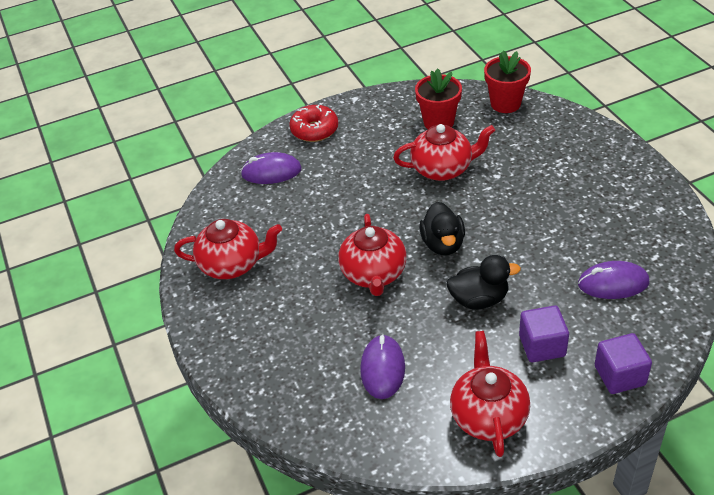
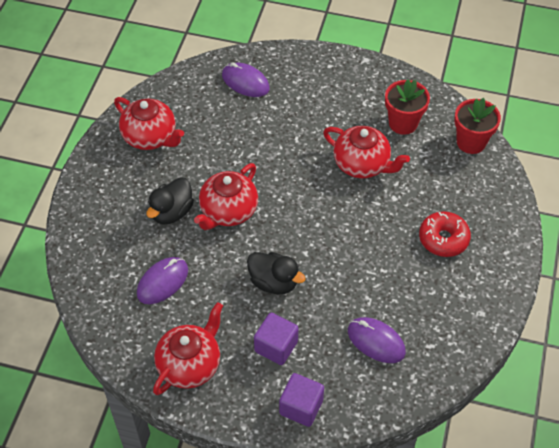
camera: 35 degrees right, 10 degrees up
(314, 130) = (309, 67): red donut -> red donut (443, 239)
(443, 244) = (296, 223): black duck -> black duck (171, 212)

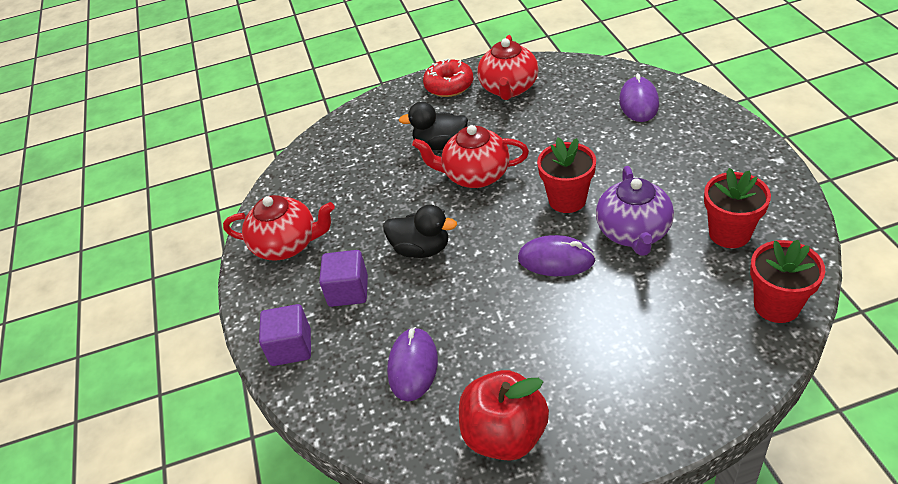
camera: 65 degrees right, 10 degrees down
(162, 282) = (361, 180): purple mouse -> purple mouse (556, 259)
(274, 282) = (421, 249): black duck -> black duck turned 75 degrees counterclockwise
(302, 177) = (567, 200): none -> red flower pot
(362, 164) = (633, 233): red teapot -> purple teapot
(443, 239) = (604, 354): red donut -> red donut (449, 85)
(464, 321) = (505, 435): none -> red apple

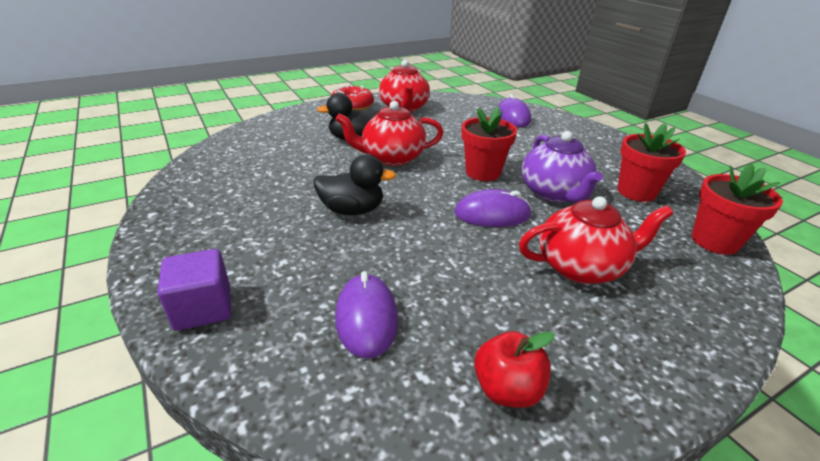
camera: 20 degrees left, 10 degrees down
(287, 245) = (200, 211): red teapot -> red teapot (581, 267)
(348, 291) = (275, 248): purple cube -> none
(505, 435) = (507, 389): red apple -> red apple, size x0.63

